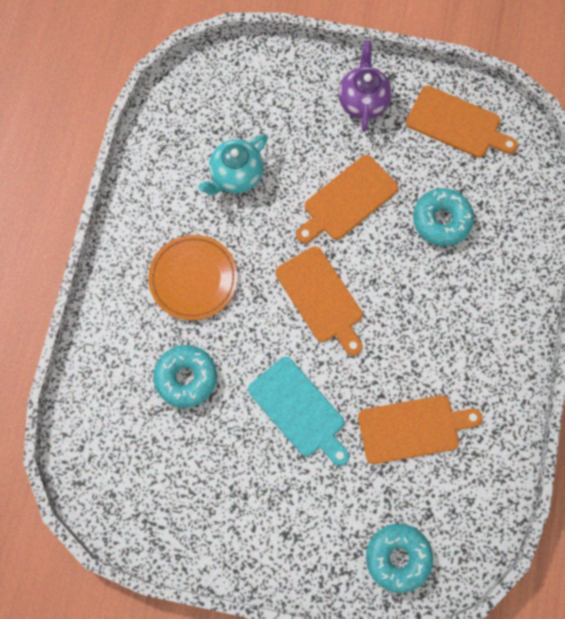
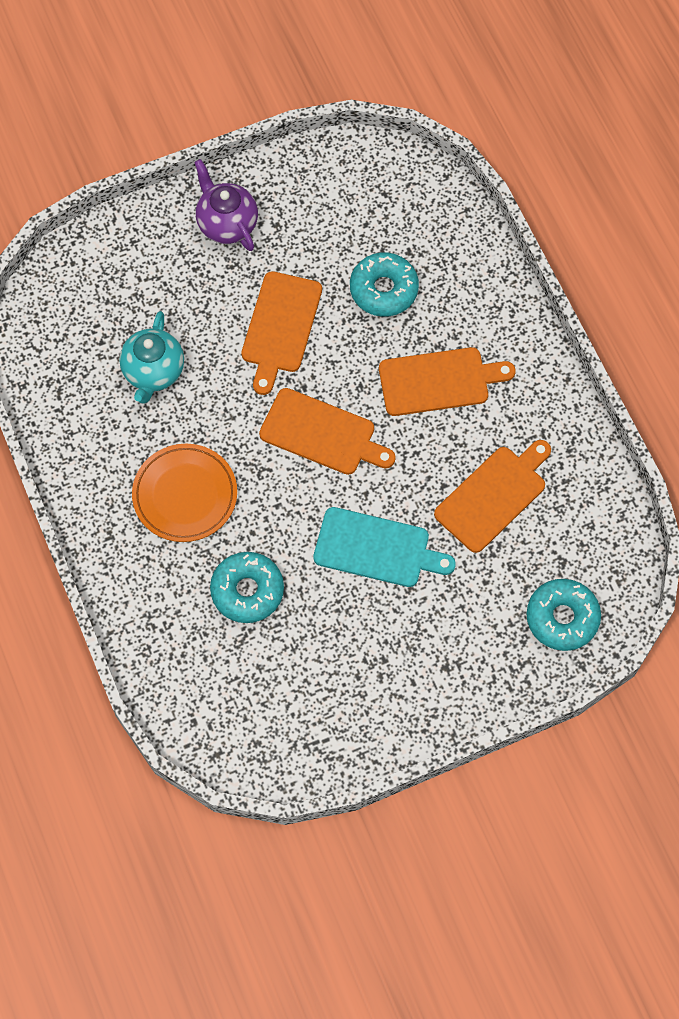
camera: 35 degrees left, 5 degrees down
(457, 124) = (333, 190): orange cutting board -> orange cutting board (439, 381)

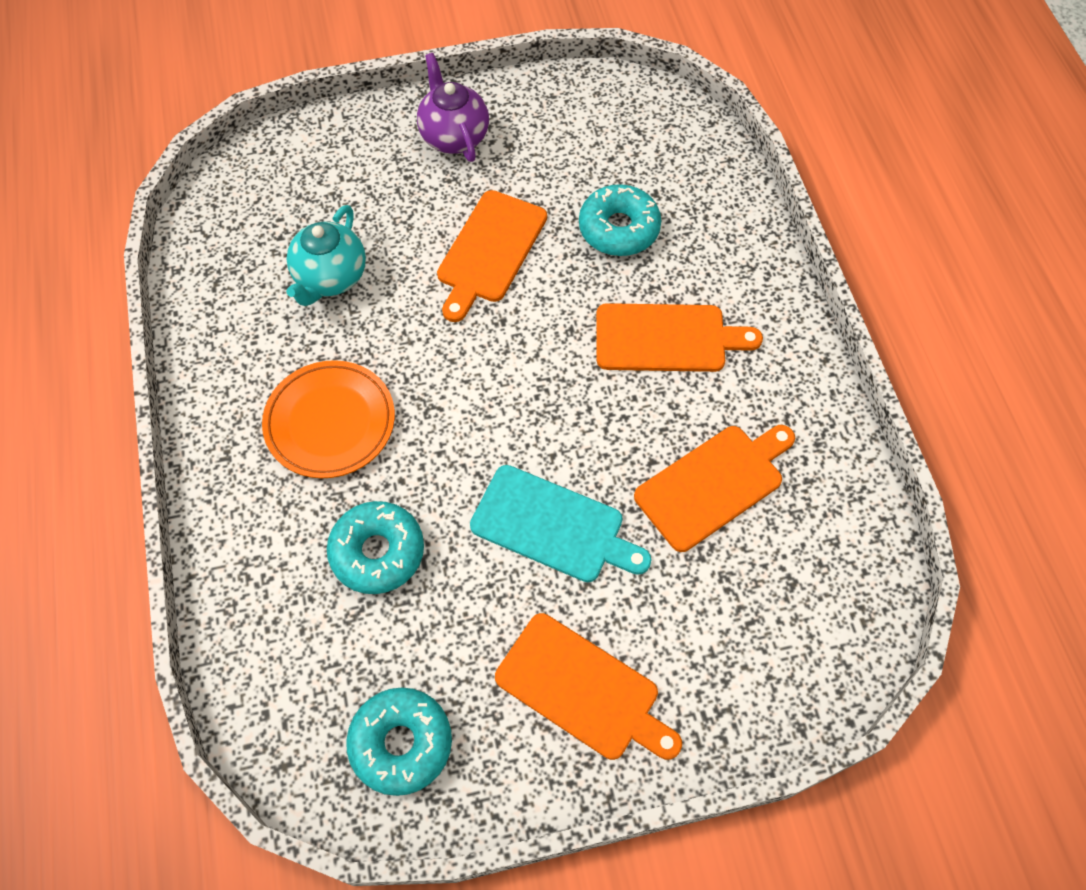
camera: 10 degrees right, 5 degrees down
(322, 434) = (513, 377): orange cutting board -> orange cutting board (583, 689)
(562, 618) = (782, 658): turquoise donut -> turquoise donut (401, 743)

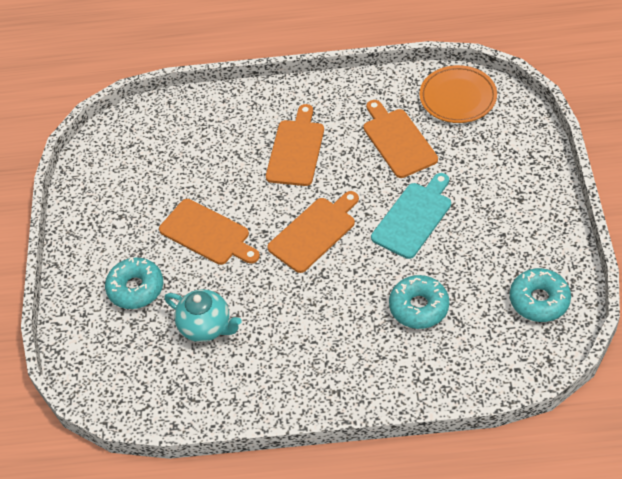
camera: 75 degrees left, 10 degrees down
(330, 422) = (322, 330): orange plate -> orange plate (458, 97)
(454, 136) = (102, 247): purple teapot -> none
(583, 689) = (514, 213): orange cutting board -> orange cutting board (314, 232)
(619, 229) = (208, 164): turquoise donut -> turquoise donut (136, 288)

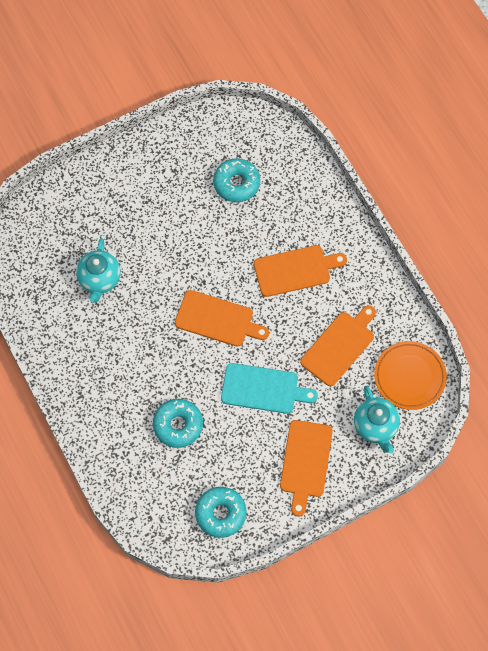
camera: 60 degrees right, 15 degrees up
(136, 288) = (113, 214): turquoise donut -> turquoise donut (236, 183)
(207, 234) = (184, 241): orange cutting board -> orange cutting board (305, 462)
(498, 139) = (376, 426): none -> turquoise teapot

